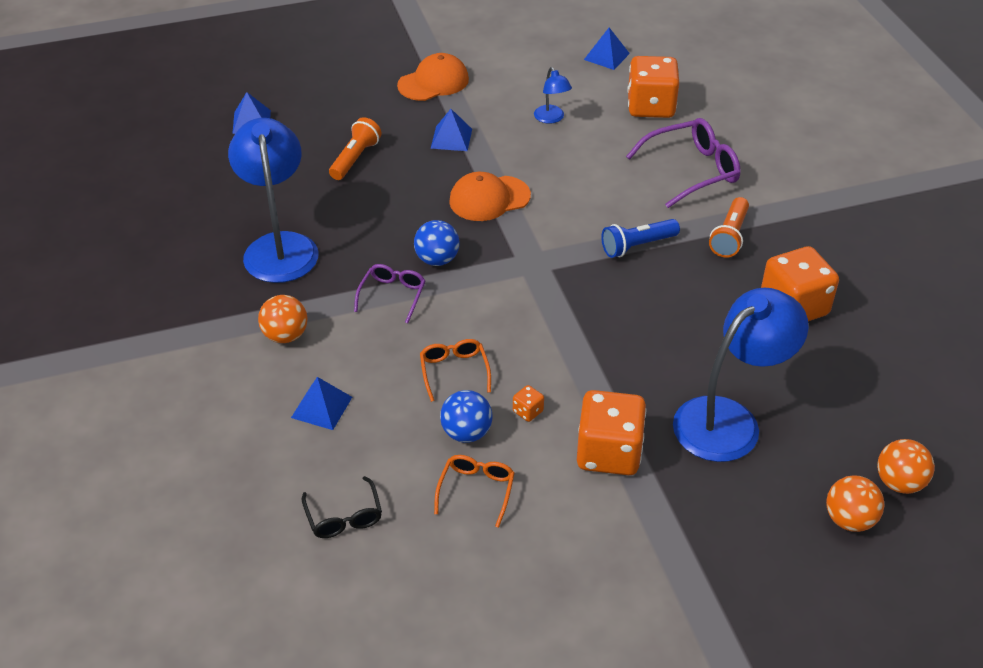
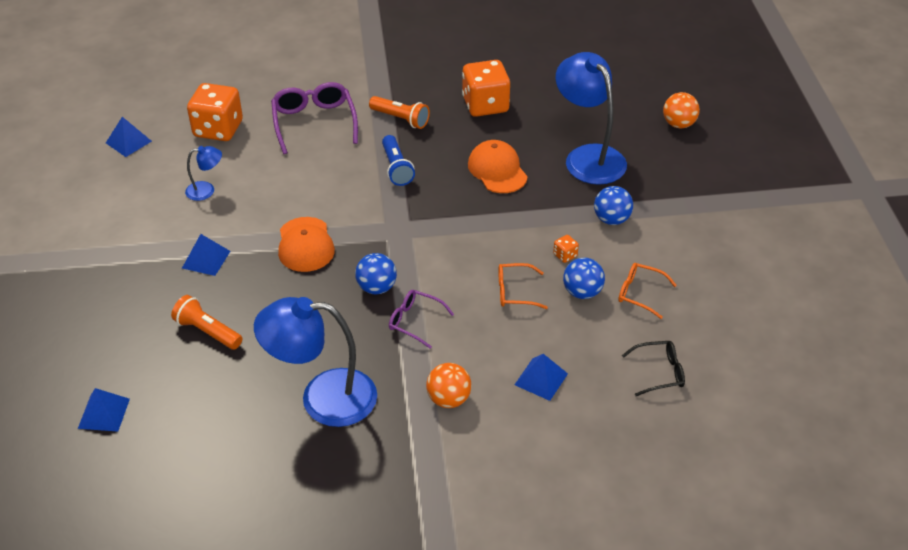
camera: 80 degrees left, 0 degrees up
(433, 82) = (107, 262): orange cap -> orange cap (497, 170)
(608, 453) = (611, 219): orange dice -> blue ball
(899, 482) = (651, 97): orange ball -> none

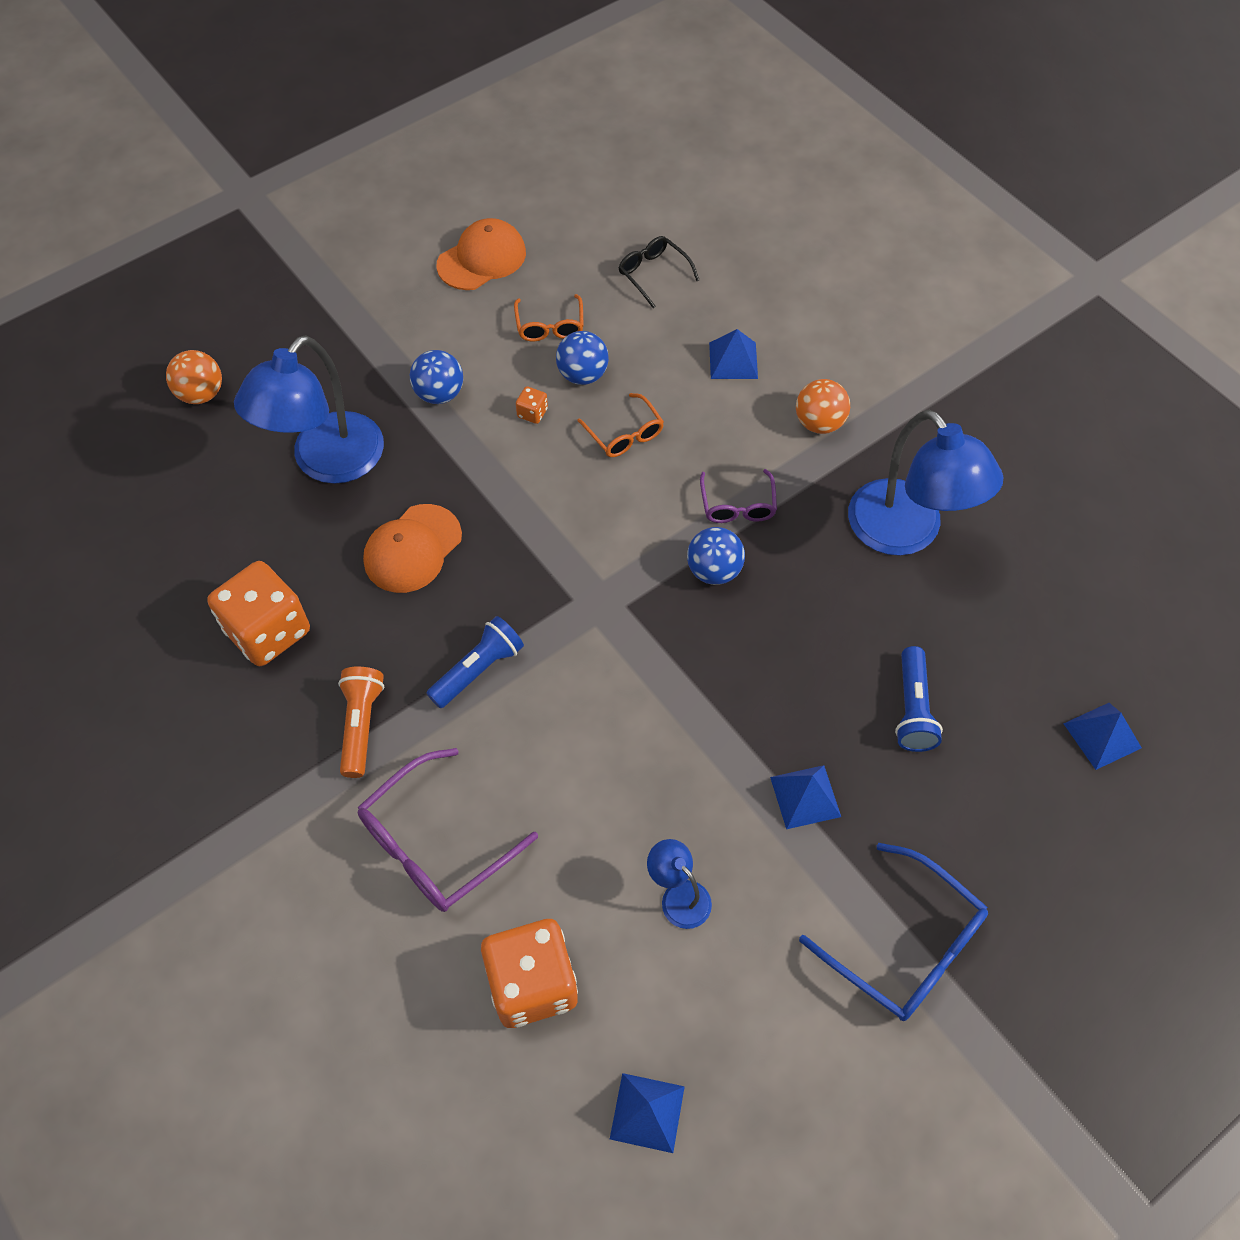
camera: 120 degrees left, 15 degrees up
(96, 258) = (906, 945): none -> blue glasses
(207, 332) = (913, 709): orange flashlight -> blue flashlight
(305, 245) = (697, 692): orange cap -> orange cap (482, 259)

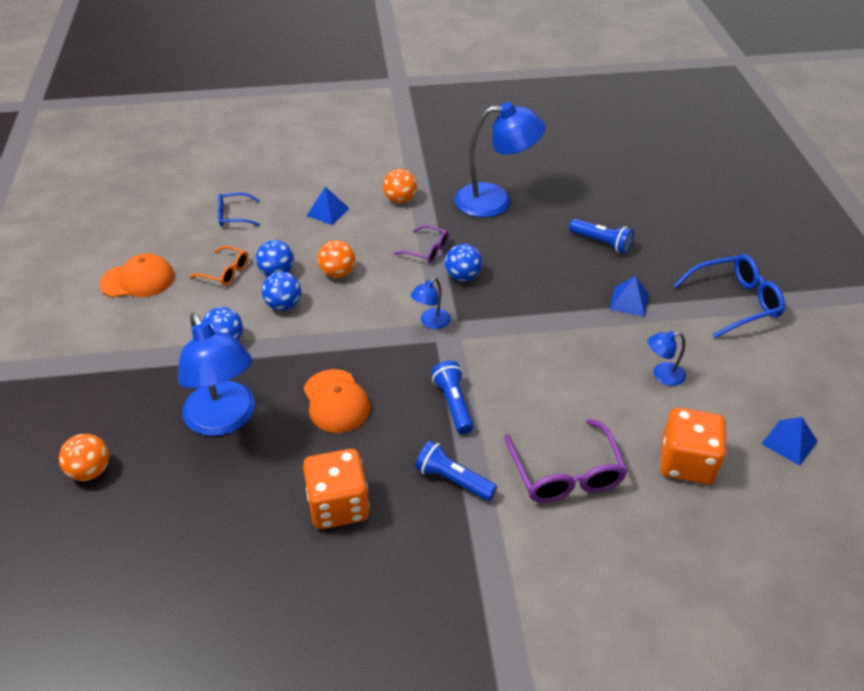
camera: 60 degrees left, 15 degrees down
(361, 725) = (452, 480): orange flashlight -> blue flashlight
(482, 259) = (138, 280): orange cap -> orange cap turned 90 degrees clockwise
(532, 413) = (283, 305): orange dice -> blue ball
(602, 577) = (431, 322): none -> blue lamp
(625, 434) = (338, 273): orange glasses -> orange ball
(653, 274) = (234, 216): black glasses -> blue glasses
(1102, 735) = (655, 192): blue pyramid -> none

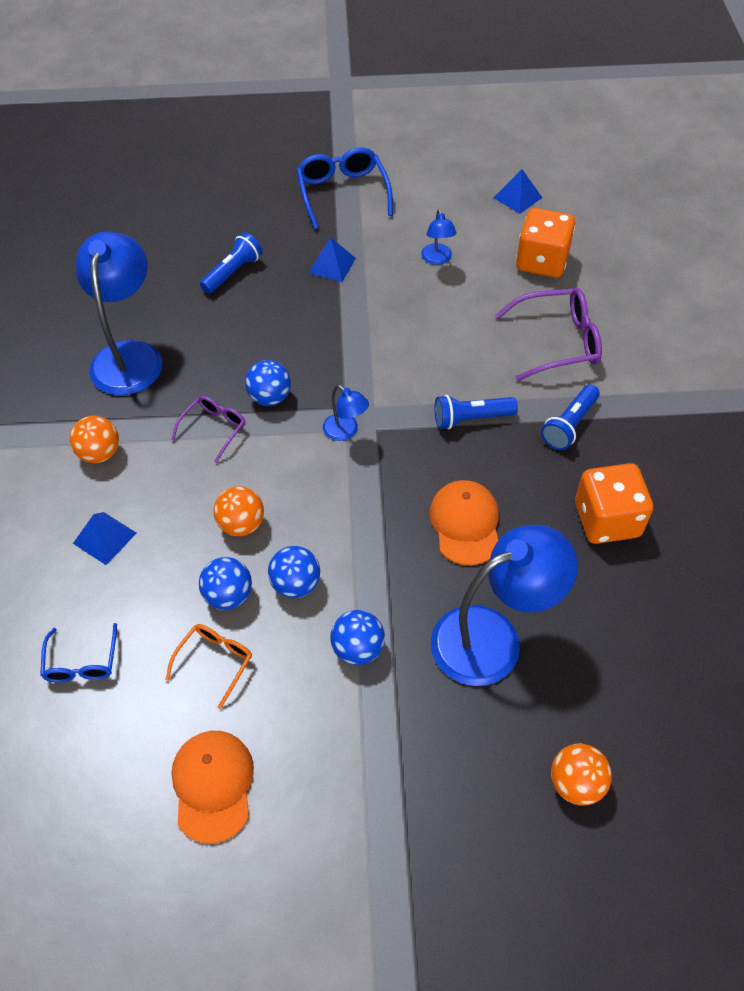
camera: 85 degrees left, 10 degrees up
(336, 401) = (465, 524): orange cap -> orange cap turned 75 degrees counterclockwise

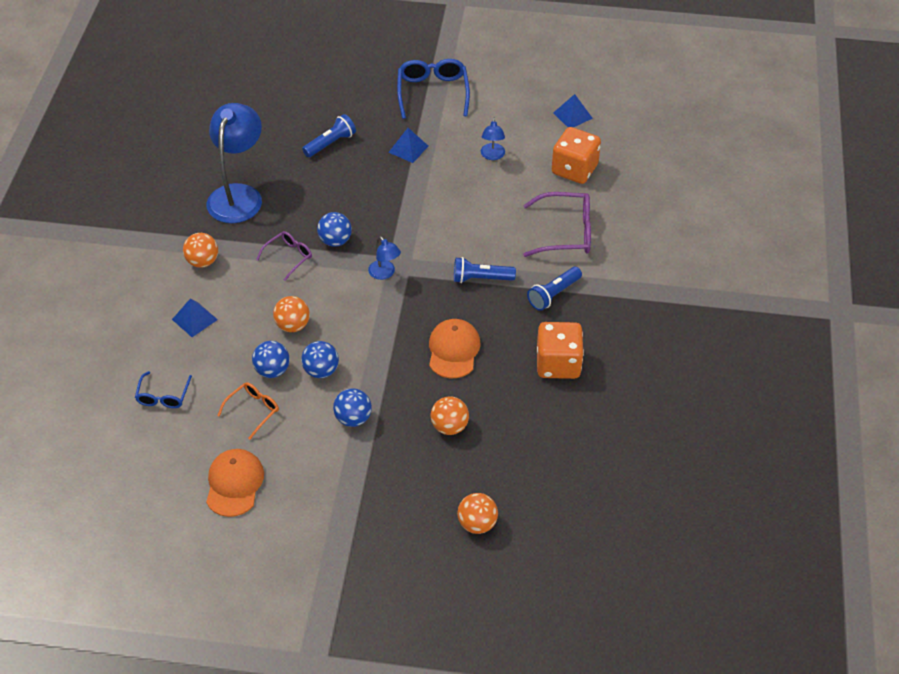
camera: 10 degrees right, 5 degrees down
(493, 637) = (449, 426): blue lamp -> orange ball

